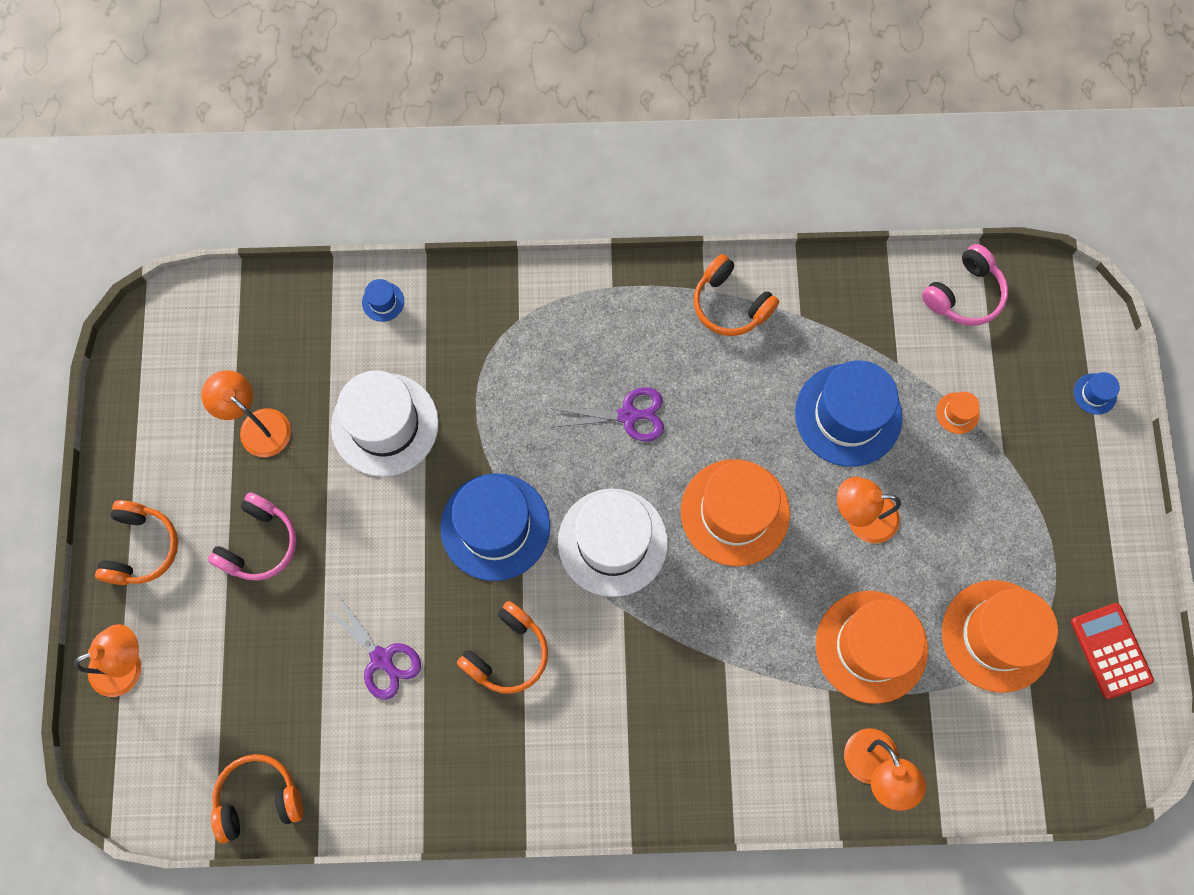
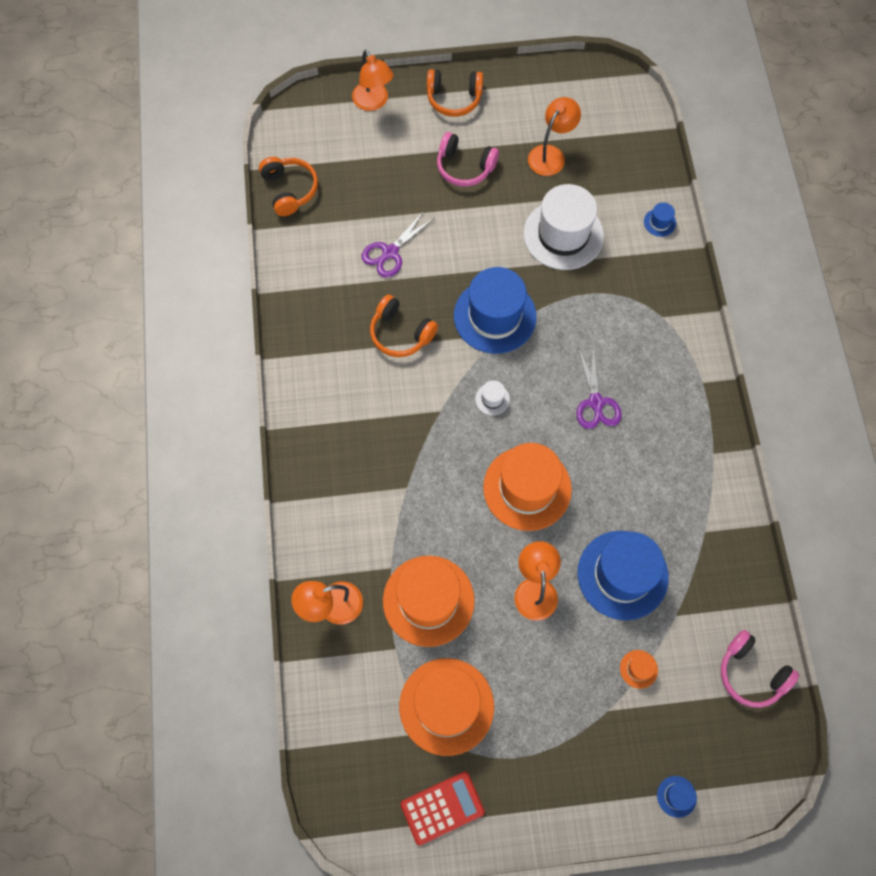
camera: 85 degrees right, 5 degrees down
(612, 542) = (492, 399): white hat -> white hat, size x0.40
(730, 304) = (704, 474): orange headphones -> none

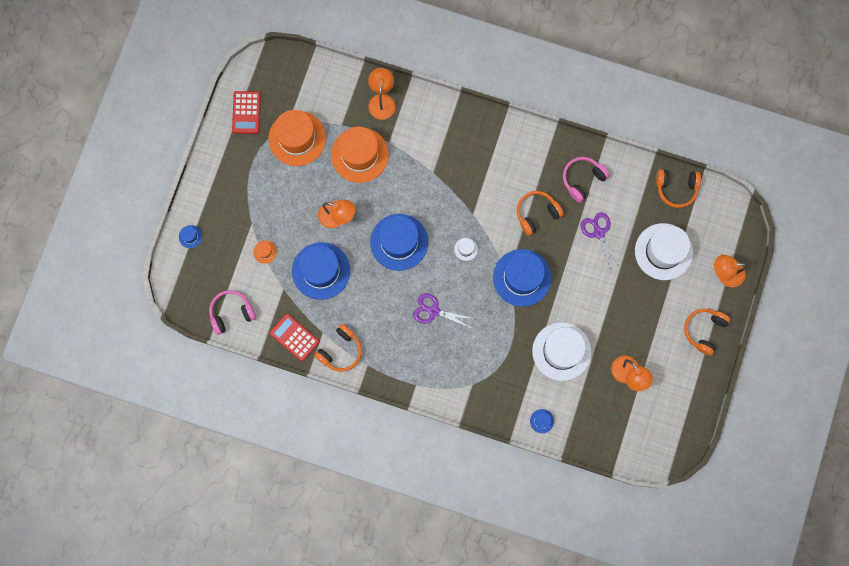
camera: 115 degrees right, 10 degrees up
(378, 174) = (663, 251): none -> white hat
(464, 167) = (644, 311): pink headphones -> pink headphones (582, 179)
(527, 488) = (399, 242): orange hat -> blue hat
(715, 496) = (340, 351): none -> orange headphones
(733, 566) = (294, 337): none -> red calculator

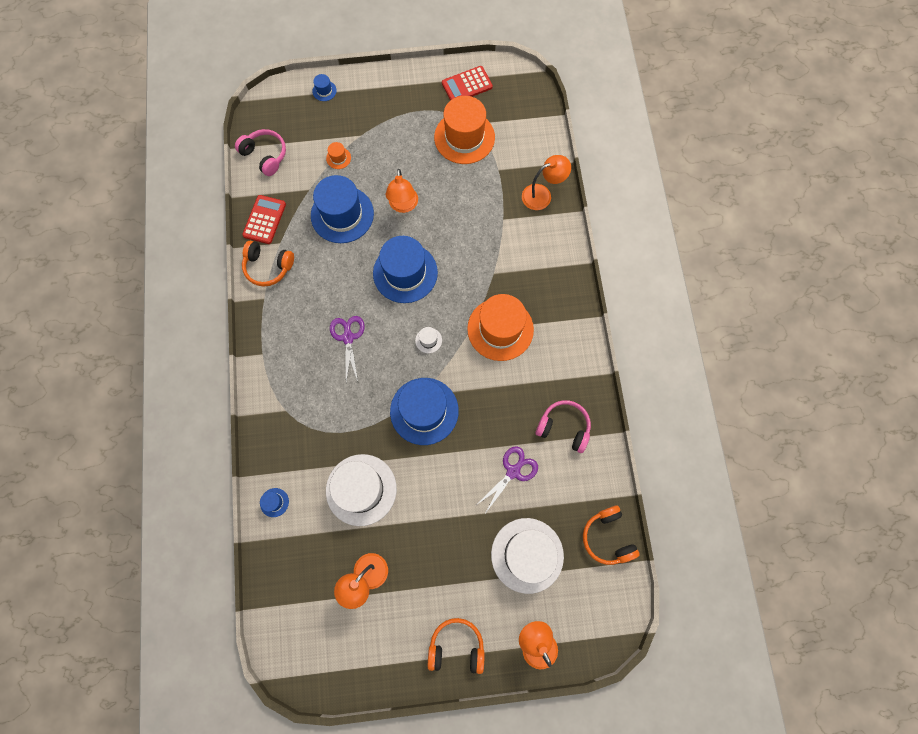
camera: 65 degrees right, 5 degrees down
(359, 155) = (476, 198): orange hat -> orange hat (500, 329)
(536, 213) = (501, 395): orange headphones -> none

